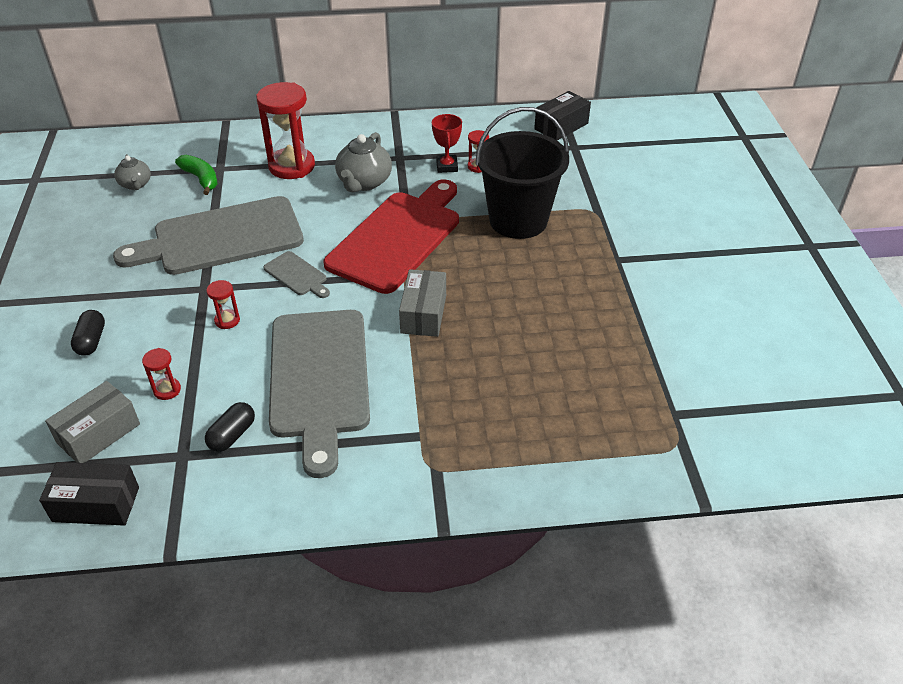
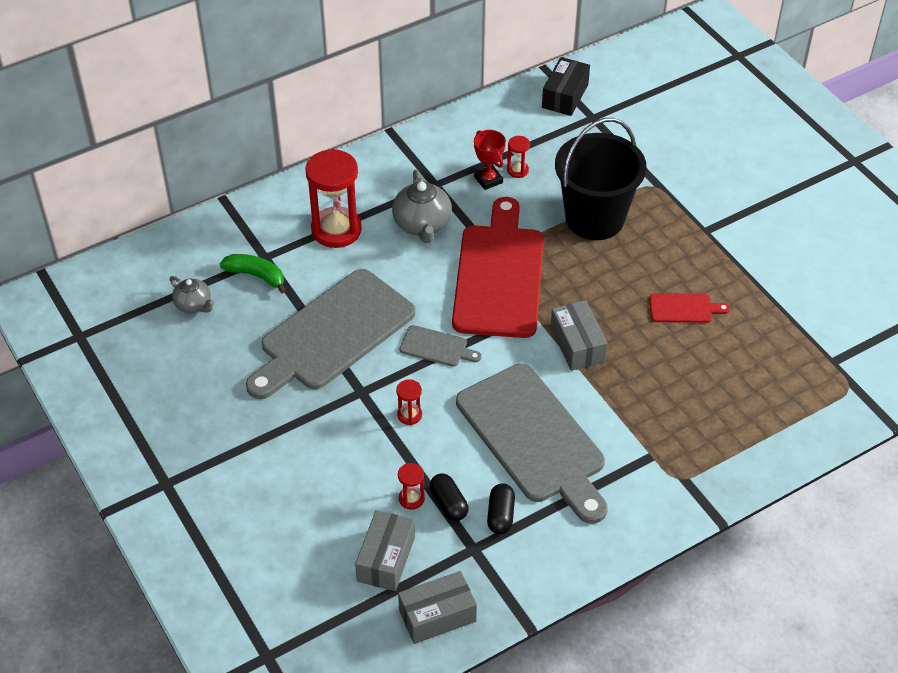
camera: 25 degrees left, 5 degrees up
(91, 341) = (302, 481): black capsule -> black capsule (449, 504)
(96, 504) = (437, 615): black box -> grey box
(549, 316) = (684, 308): none -> red cutting board

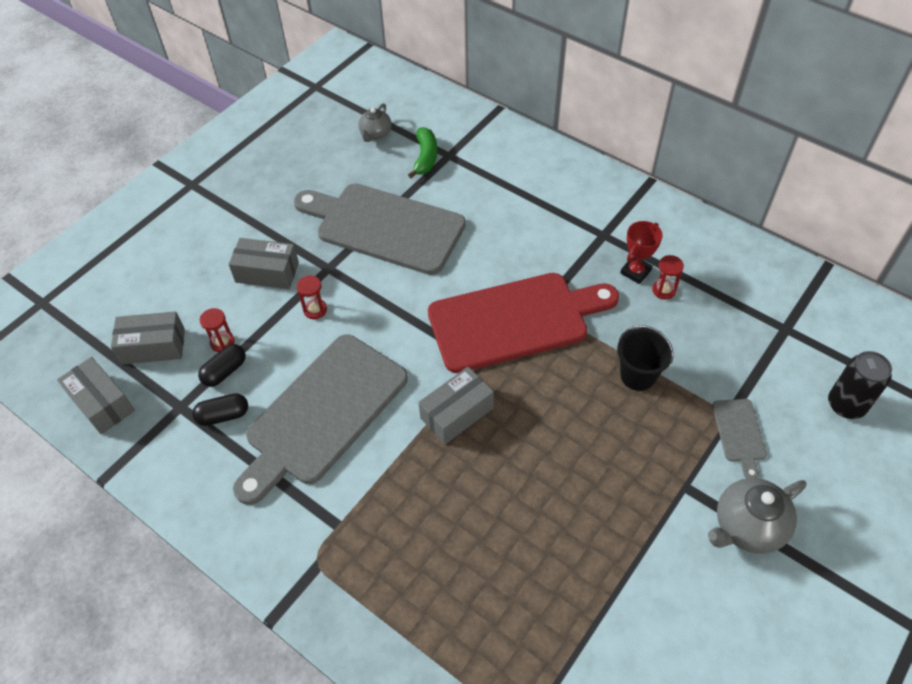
camera: 70 degrees right, 5 degrees up
(336, 230) = (505, 188): red hourglass -> none
(339, 443) = (267, 272): none -> grey box
(422, 225) = (546, 243): grey teapot -> grey teapot (747, 526)
(436, 347) = (402, 303): grey cutting board -> grey cutting board (739, 433)
(565, 96) = (799, 295): black box -> none
(594, 219) = (638, 375): black bucket -> black bucket, size x0.53
(675, 116) = (846, 405): none -> black can
(684, 308) = (555, 498): red cutting board -> none

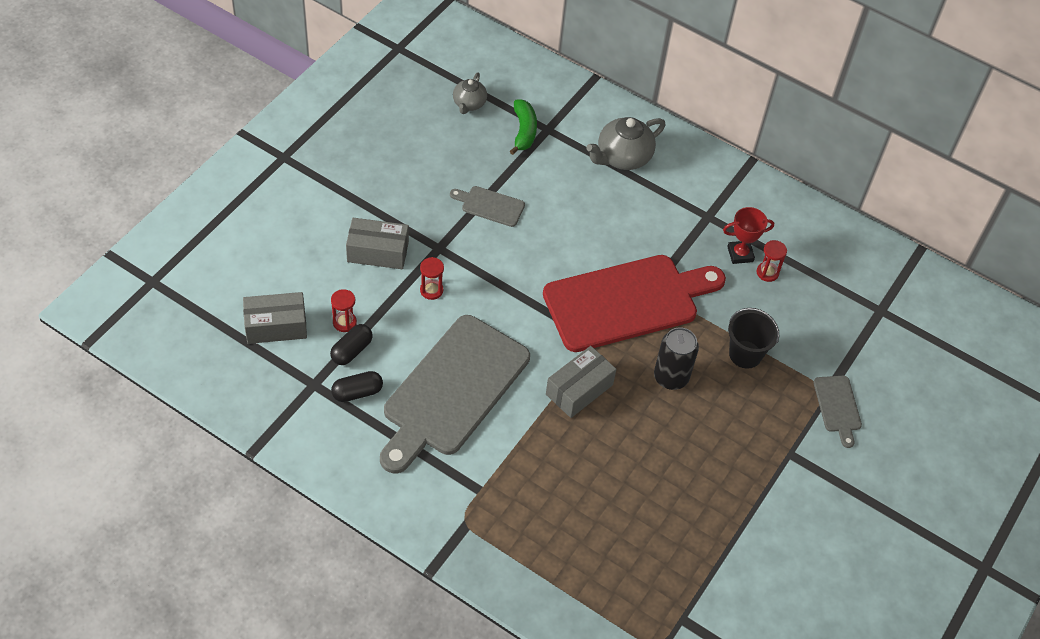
camera: 10 degrees left, 0 degrees up
(102, 403) = (236, 381): grey box -> none
(384, 227) = (490, 206): grey cutting board -> grey cutting board, size x0.42
(635, 272) = (740, 254): red trophy -> red trophy turned 45 degrees clockwise
(747, 526) = (844, 487): grey teapot -> grey teapot (622, 157)
(846, 405) = (933, 381): black can -> black can (671, 377)

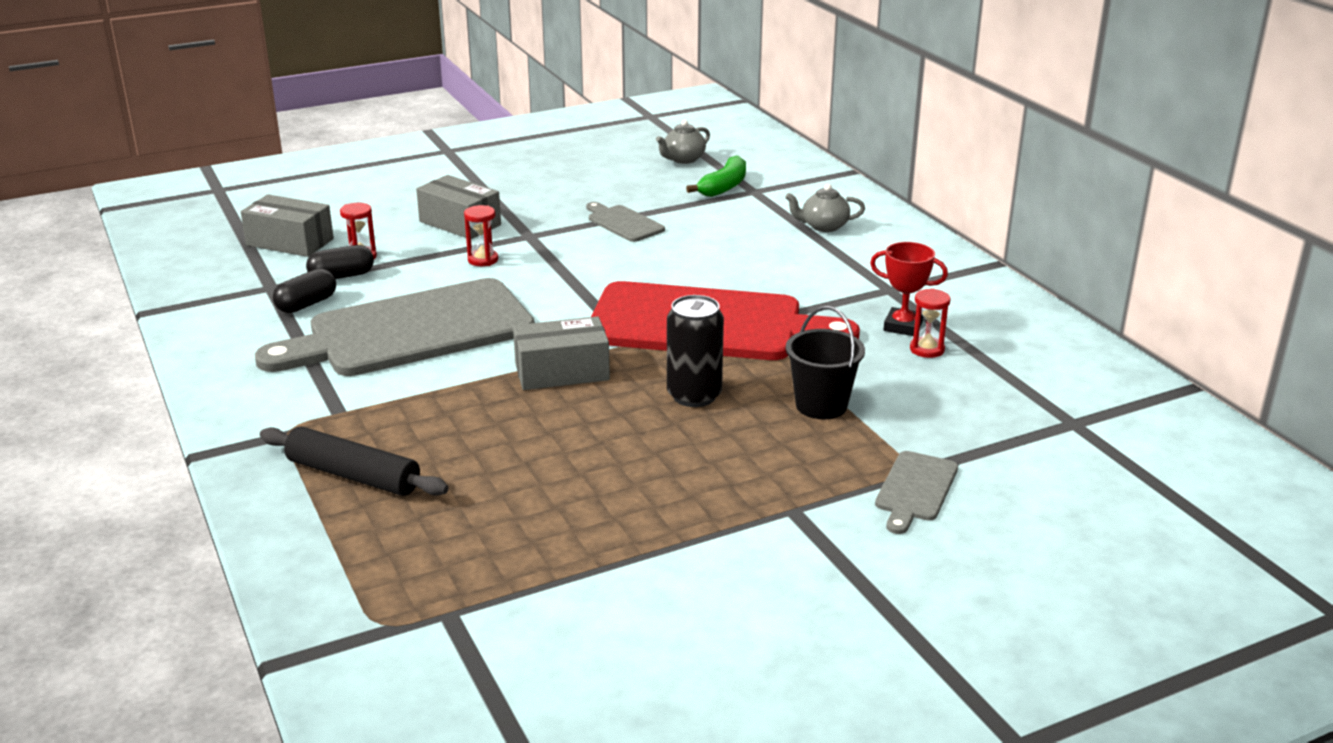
camera: 35 degrees right, 25 degrees down
(357, 392) = (306, 304): black capsule -> black capsule turned 60 degrees counterclockwise
(539, 540) = (353, 475): none -> black rolling pin
(622, 157) = (823, 226): grey teapot -> grey teapot, size x0.61

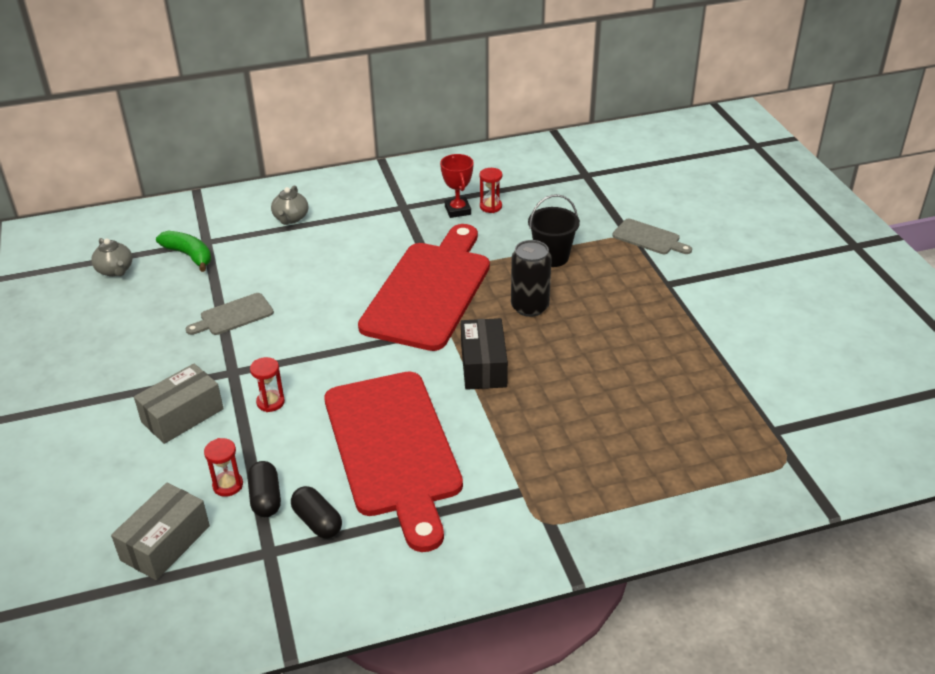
camera: 80 degrees left, 10 degrees up
(353, 475) = (614, 479): black rolling pin -> none
(411, 331) = (394, 449): grey cutting board -> red cutting board
(562, 372) = (483, 366): grey box -> black box
(903, 326) = (457, 210): red trophy -> red trophy turned 45 degrees counterclockwise

